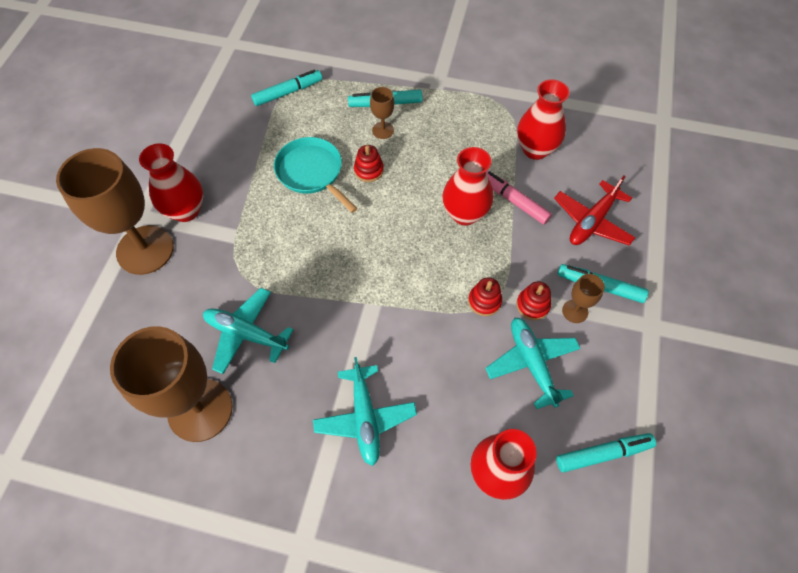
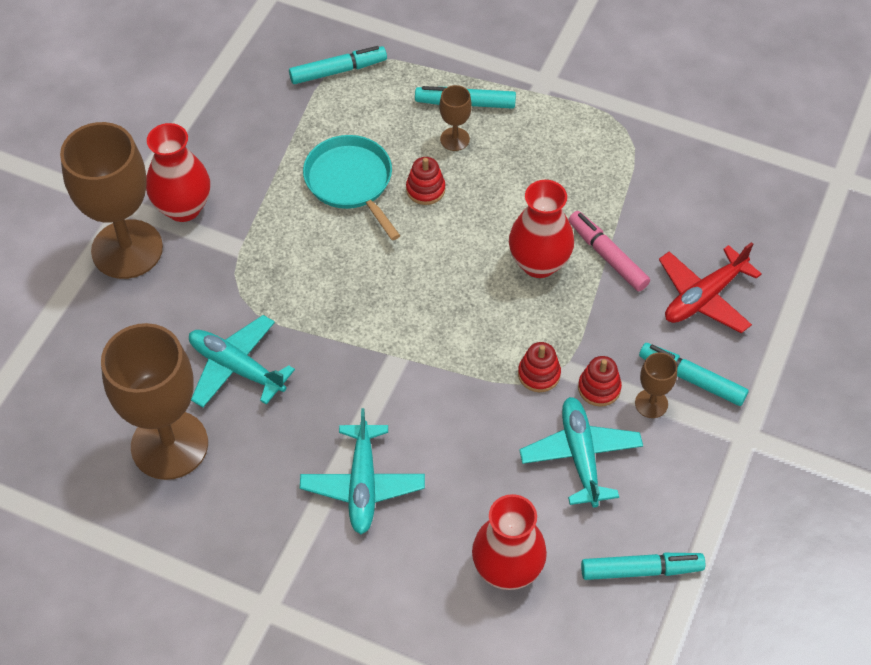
camera: 10 degrees right, 5 degrees down
(535, 149) = (653, 193): red vase -> none

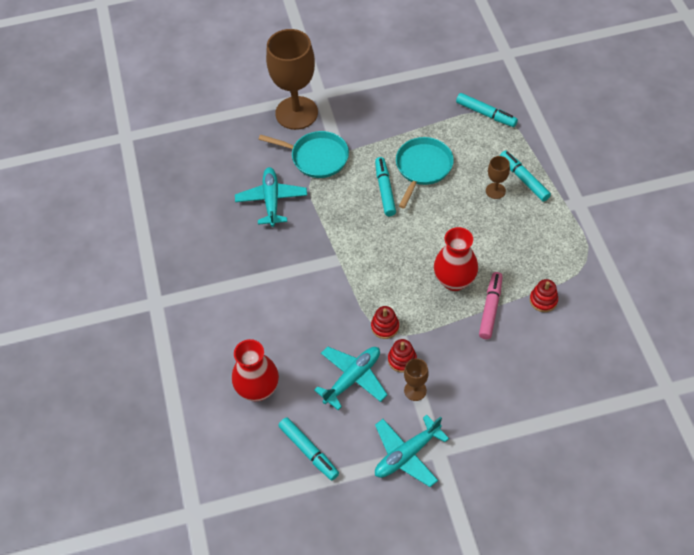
camera: 55 degrees right, 0 degrees up
(169, 445) = (208, 205): brown goblet -> none
(183, 208) = (340, 116): red vase -> none
(221, 275) = (317, 157): none -> turquoise pan
(362, 485) = (252, 295): turquoise plane -> turquoise plane (407, 454)
(425, 189) = (450, 201): red stacking toy -> red stacking toy (543, 300)
(691, 379) = (449, 400): turquoise marker -> turquoise marker (385, 190)
(704, 297) = (509, 371): red plane -> none

